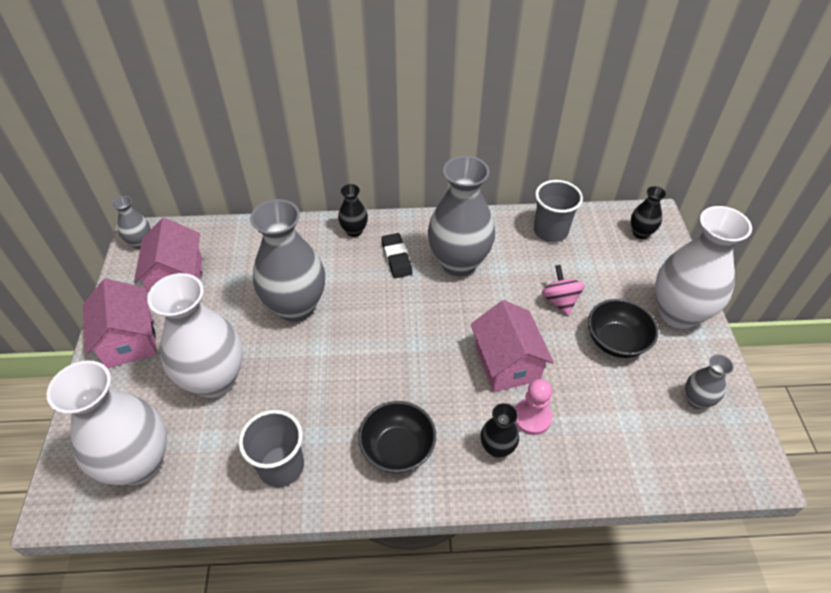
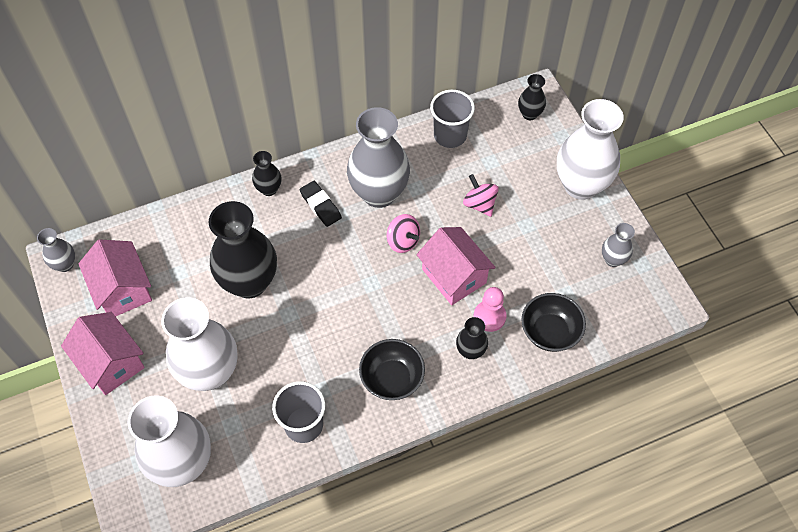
camera: 20 degrees left, 10 degrees up
(296, 307) = (249, 282): grey vase -> black vase
(465, 313) = (403, 241): none -> pink spinning top
(616, 341) = (537, 228): black bowl -> black bowl (550, 332)

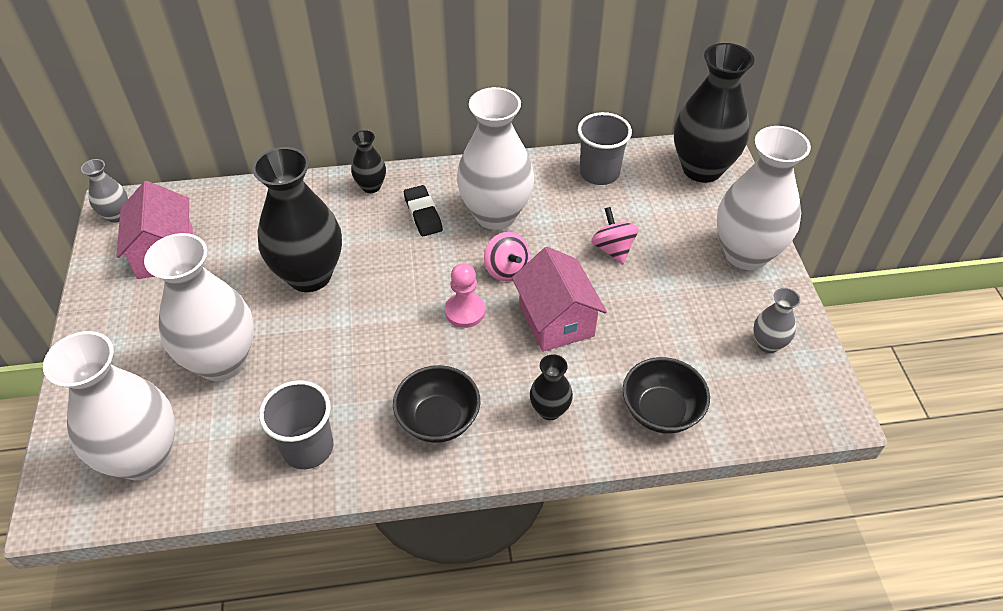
camera: 15 degrees right, 10 degrees down
(111, 363) = (115, 325): pink house -> none
(379, 193) = (495, 214): grey vase -> white vase
(489, 317) = (587, 375): pink pawn -> pink pawn (465, 311)
(529, 114) = (702, 169): black vase -> black vase, size x2.12

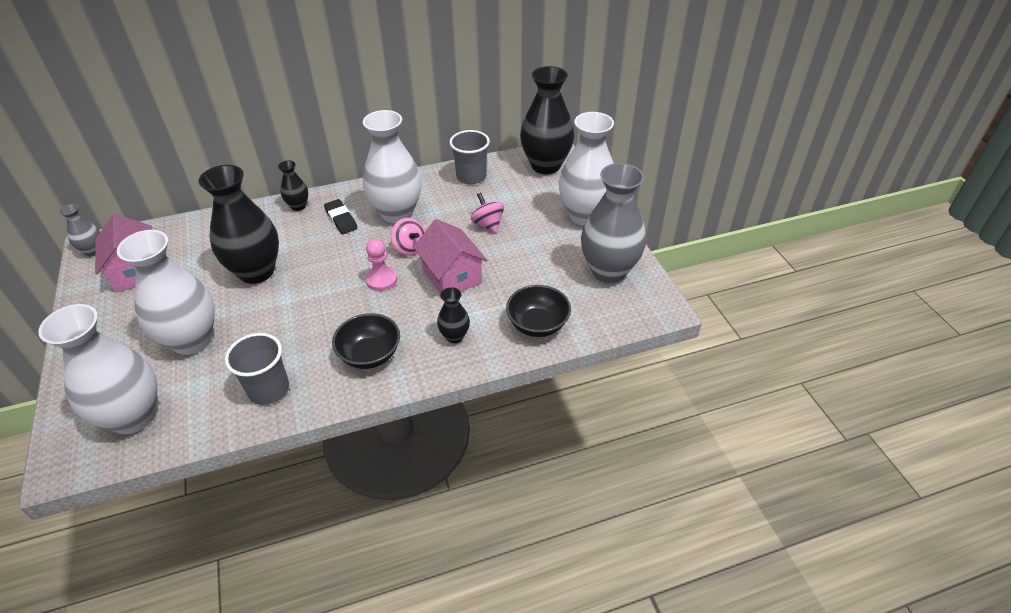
camera: 10 degrees left, 5 degrees down
(768, 344) = (608, 271): grey vase -> grey vase, size x2.12

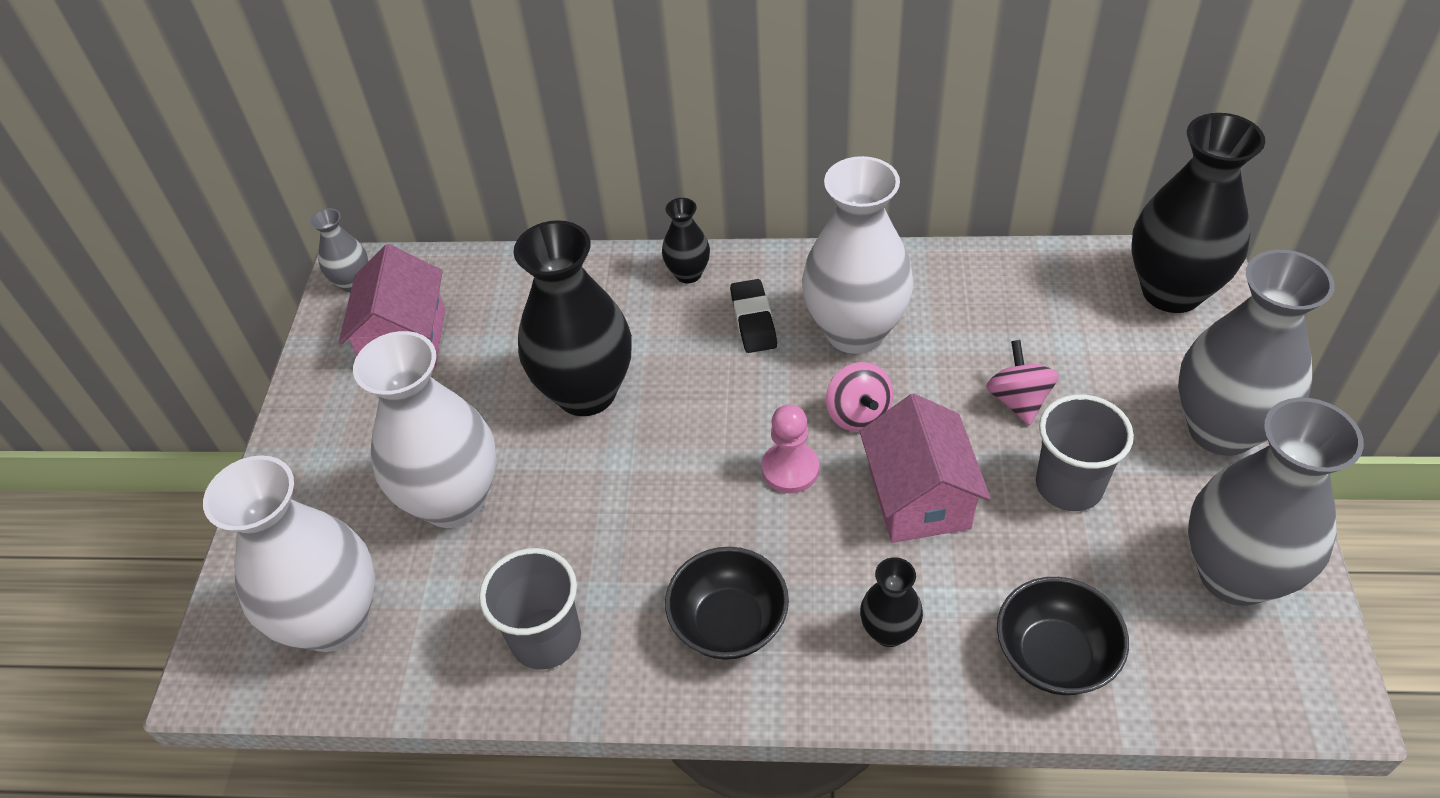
camera: 25 degrees right, 5 degrees up
(471, 177) = (1015, 284): grey cup -> grey cup (1069, 485)
(585, 215) = (1221, 429): white vase -> grey vase

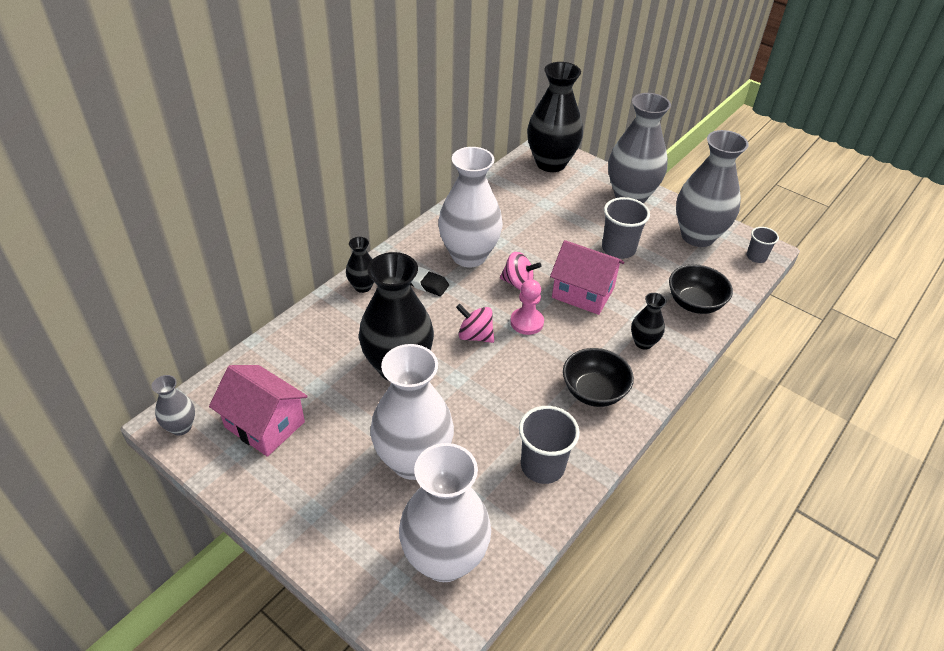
camera: 60 degrees left, 5 degrees down
(1018, 400) = (561, 235): pink spinning top -> pink spinning top (475, 335)
(1287, 692) = (756, 257): none -> grey cup

